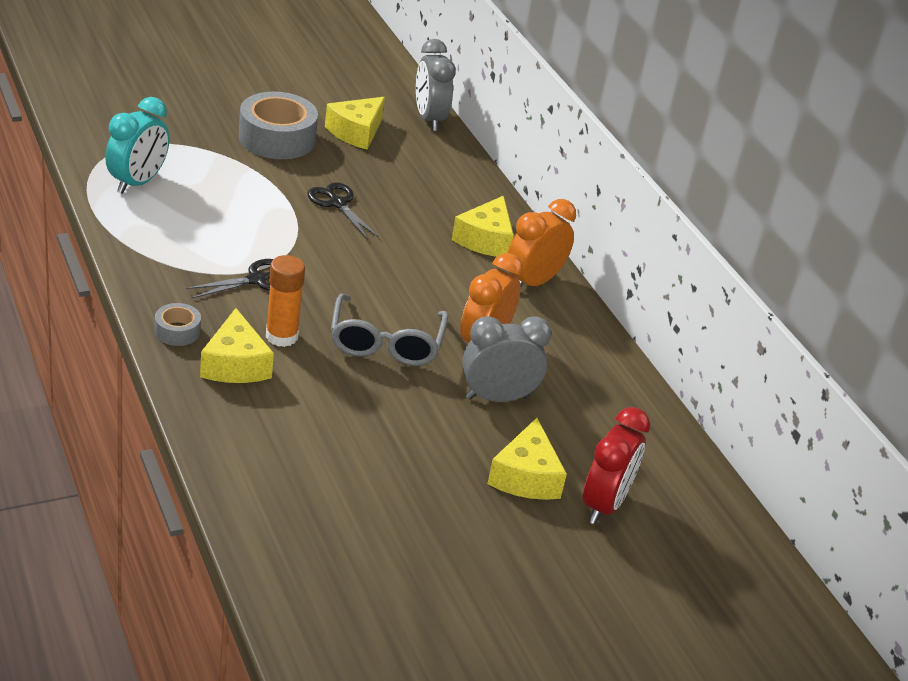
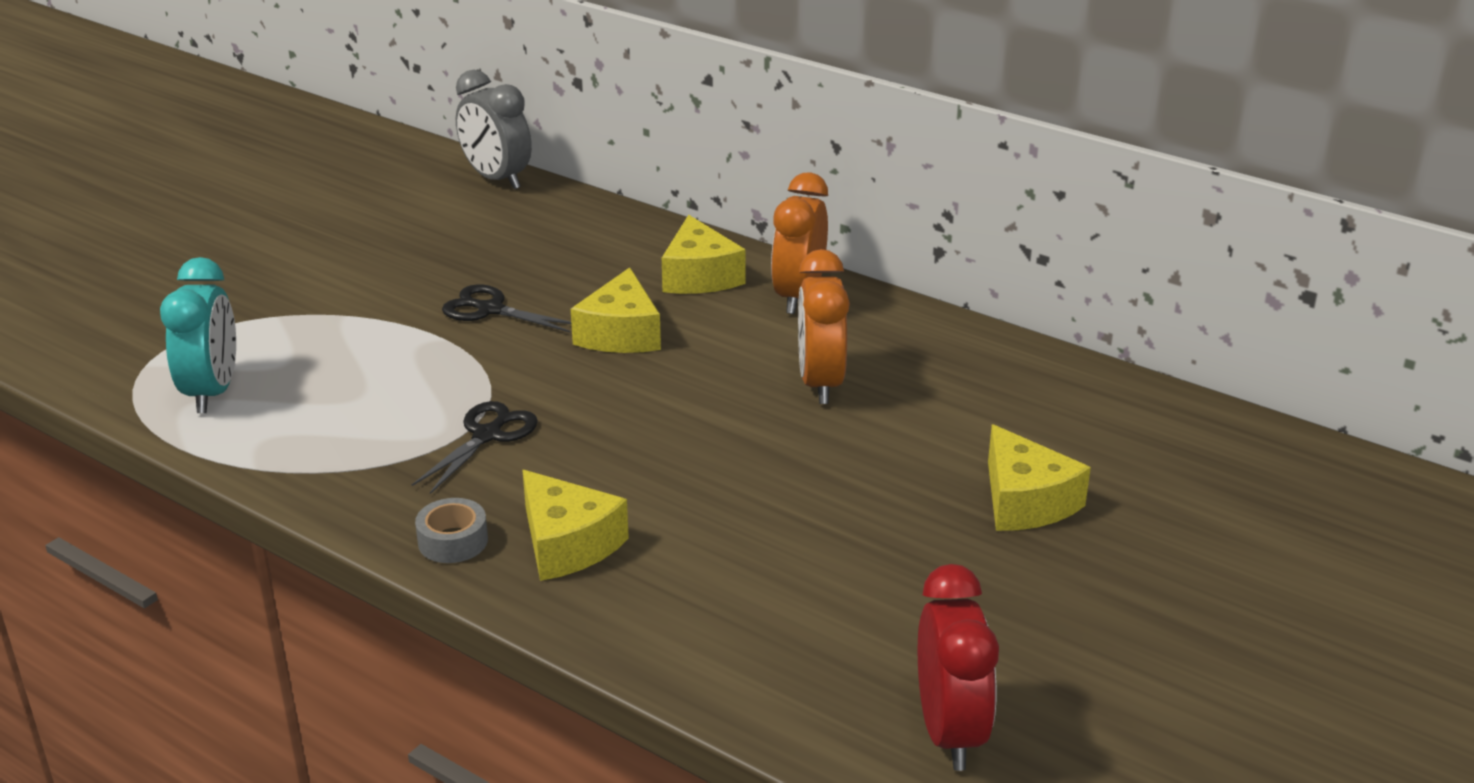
camera: 25 degrees left, 5 degrees down
(277, 138) = (339, 270): grey tape -> none
(281, 336) = (587, 485): orange glue stick -> none
(356, 132) = (427, 225): yellow cheese -> yellow cheese (620, 333)
(386, 343) = (715, 434): grey glasses -> none
(497, 397) = (900, 433): grey clock -> none
(604, 504) = (1134, 488): red clock -> red clock (950, 732)

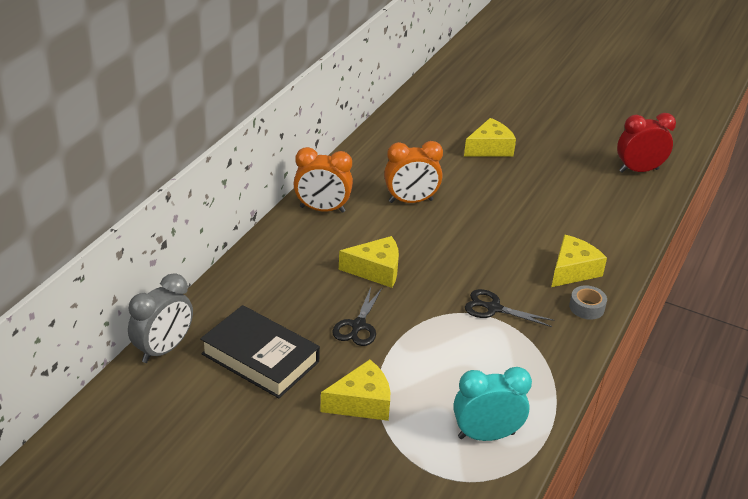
camera: 100 degrees left, 5 degrees up
(453, 237) = (260, 358): none -> black book
(699, 276) = (303, 245): yellow cheese -> yellow cheese (362, 402)

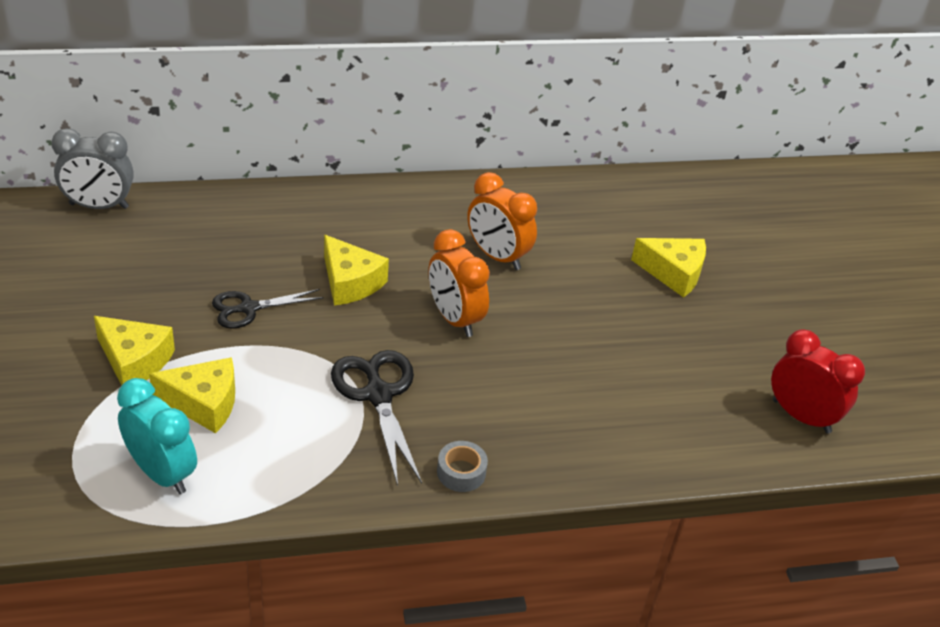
camera: 50 degrees right, 5 degrees up
(260, 358) = (140, 267): black book -> none
(322, 209) = (409, 204): orange clock -> orange clock (454, 318)
(493, 308) = (378, 395): black scissors -> black scissors, size x1.51
(573, 270) = (518, 433): yellow cheese -> yellow cheese (204, 403)

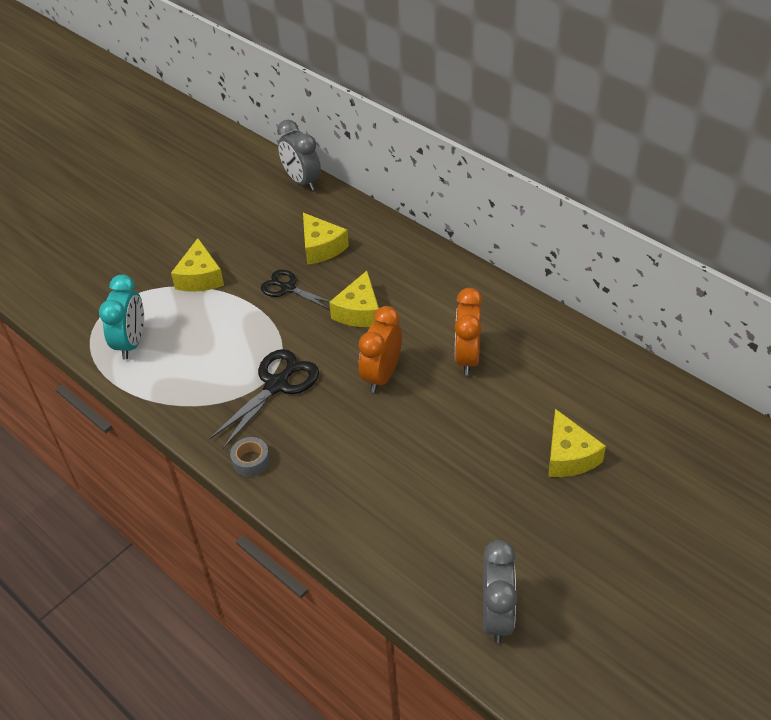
camera: 60 degrees right, 5 degrees up
(204, 403) = (196, 323): yellow cheese -> yellow cheese (321, 247)
(801, 416) = (497, 615): red clock -> grey clock

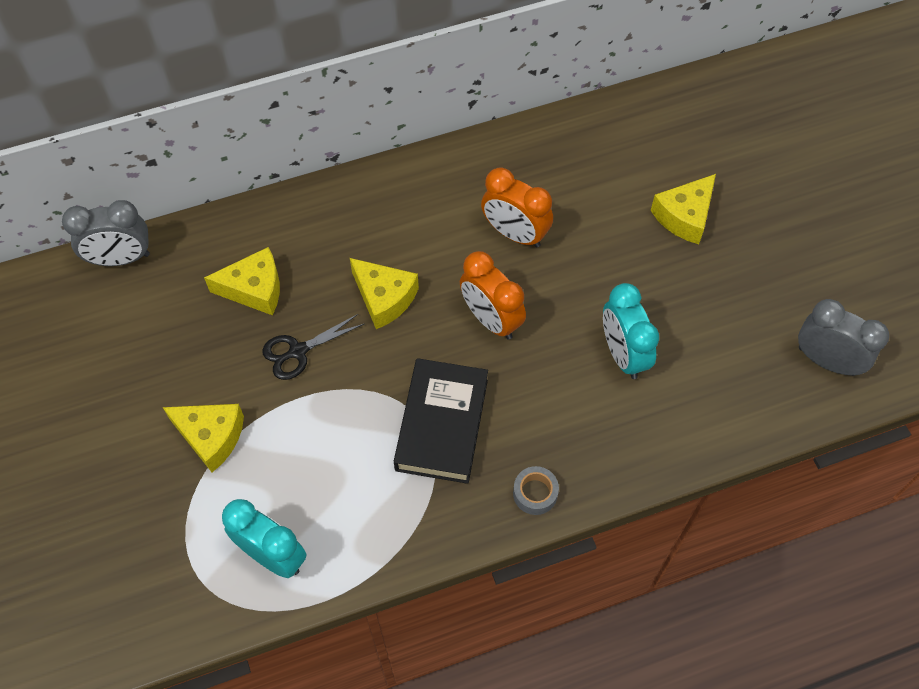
camera: 65 degrees left, 15 degrees up
(276, 385) = (442, 424): black scissors -> black book
(405, 467) = (623, 354): none -> turquoise clock
(569, 456) = (684, 216): yellow cheese -> yellow cheese turned 120 degrees clockwise

